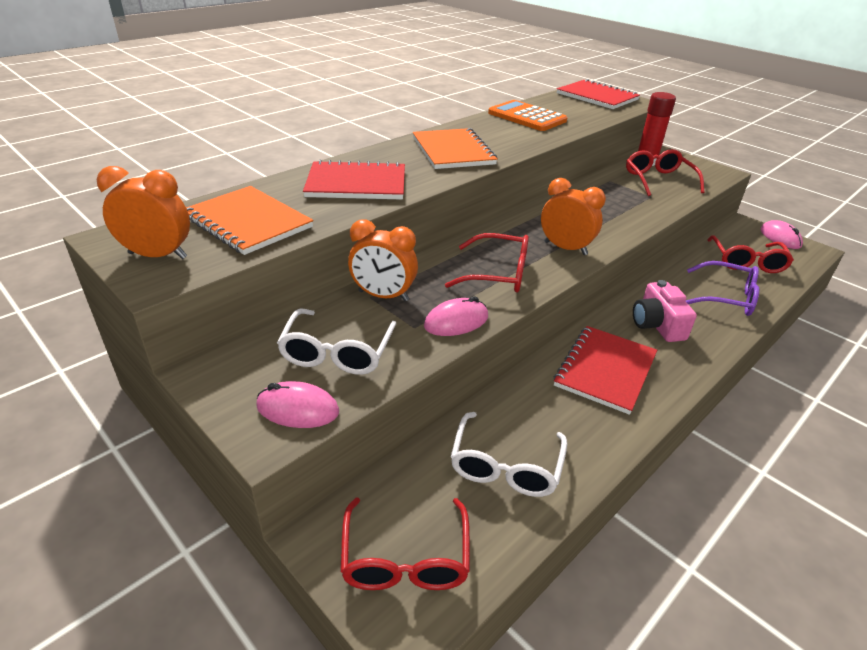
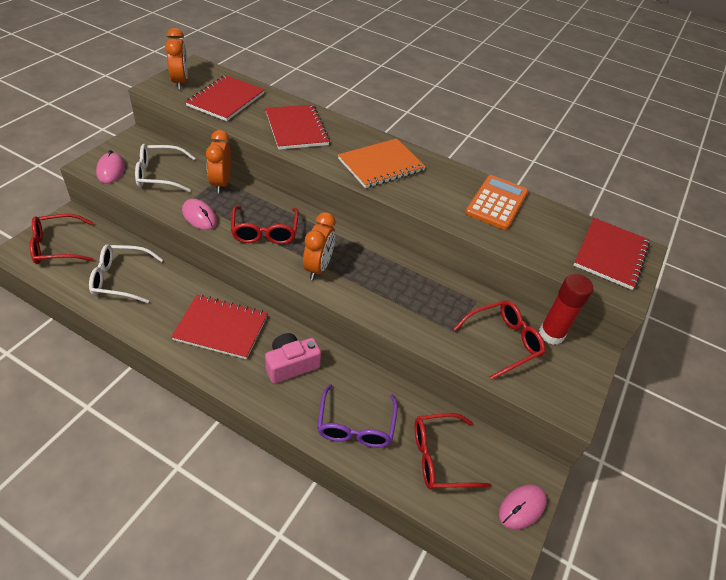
camera: 70 degrees right, 10 degrees up
(248, 222) = (226, 100): orange notebook -> red notebook

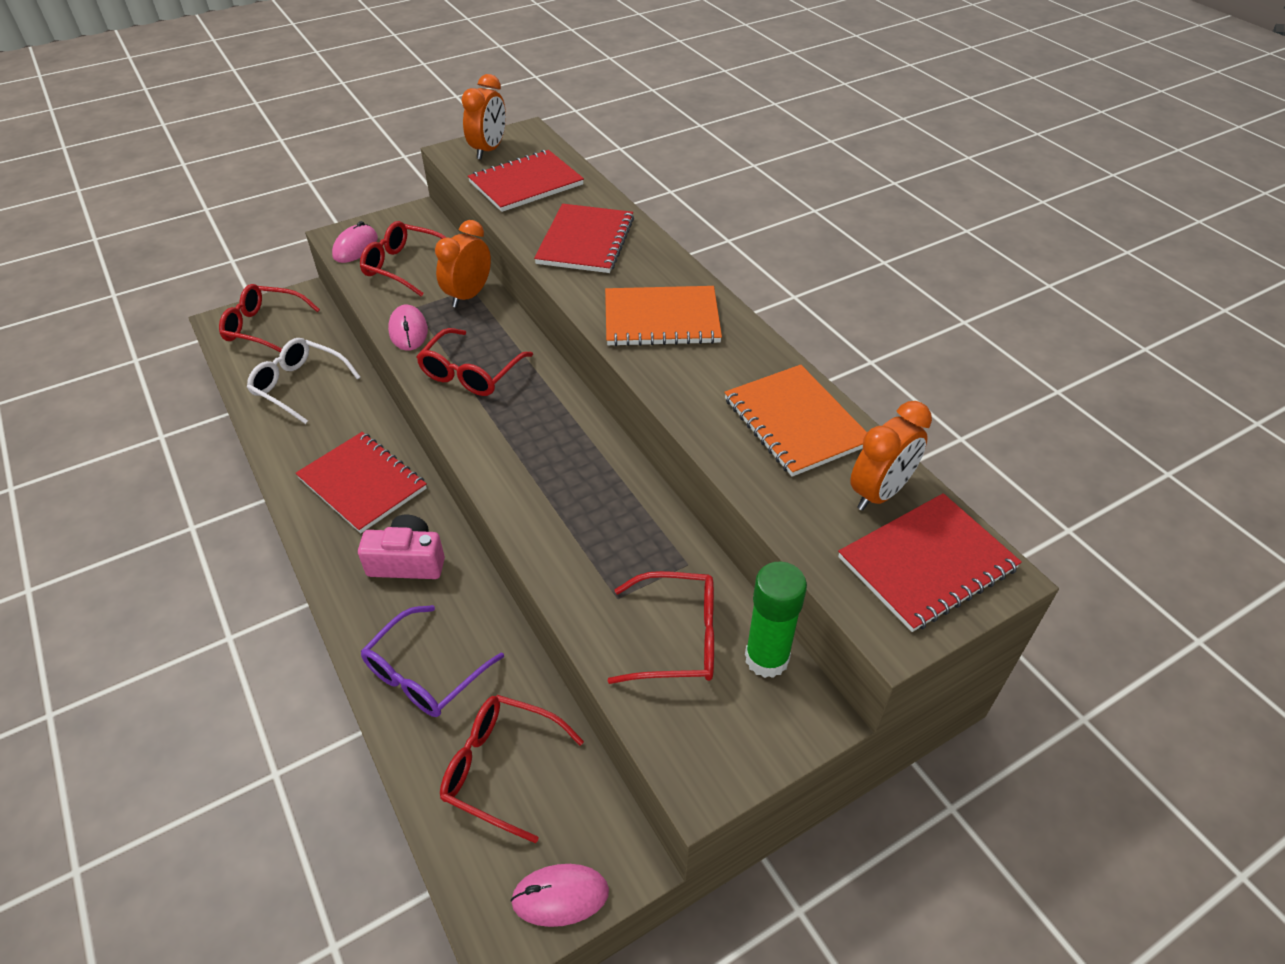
camera: 35 degrees right, 0 degrees up
(160, 175) = (405, 267): white glasses -> red glasses
(318, 268) = (500, 441): orange clock -> orange clock (879, 493)
(496, 203) = (795, 422): orange calculator -> orange notebook
(551, 334) = (766, 658): red glue stick -> green glue stick

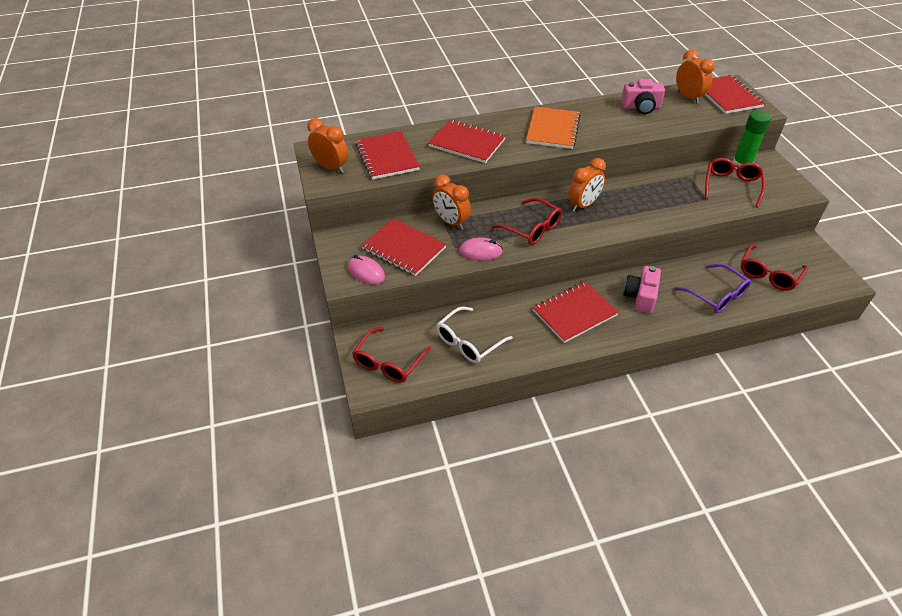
camera: 75 degrees left, 0 degrees up
(405, 267) = (404, 248): red glasses -> red notebook
(546, 423) = (583, 205): none -> orange clock
(560, 896) = (826, 263): pink mouse -> none
(795, 422) = (641, 107): orange notebook -> pink camera

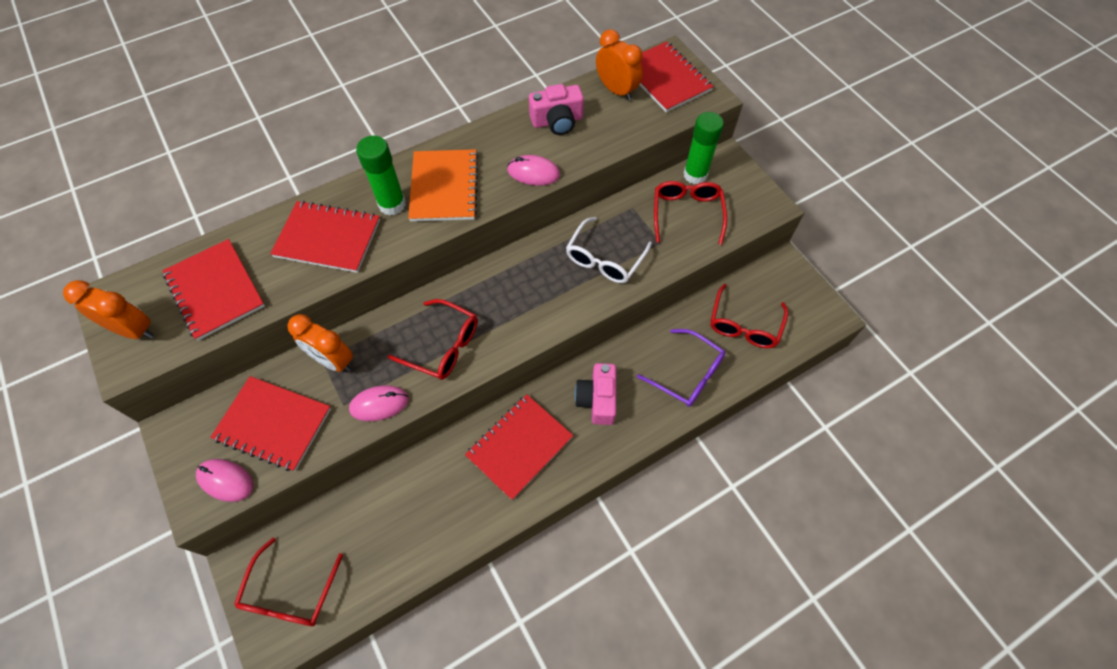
camera: 15 degrees left, 15 degrees up
(469, 341) = (391, 529): white glasses -> white glasses (605, 258)
(514, 133) = (392, 204): none -> green glue stick
(583, 205) = (505, 289): orange clock -> none
(619, 131) = (533, 173): none -> pink mouse

